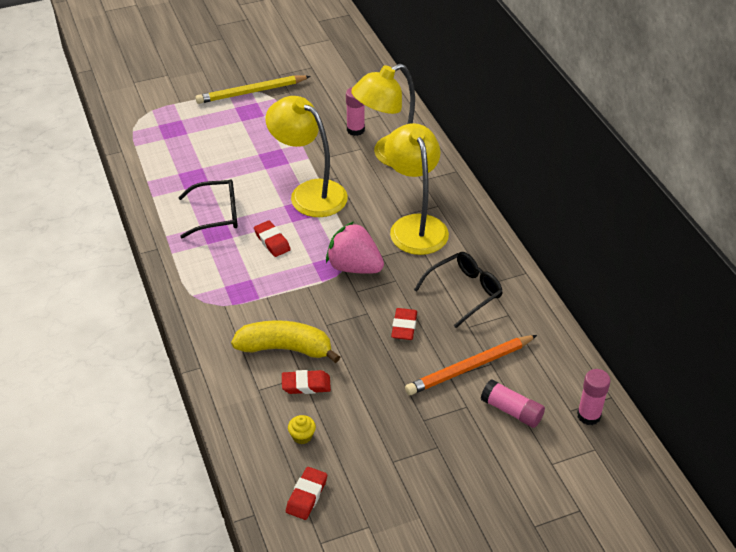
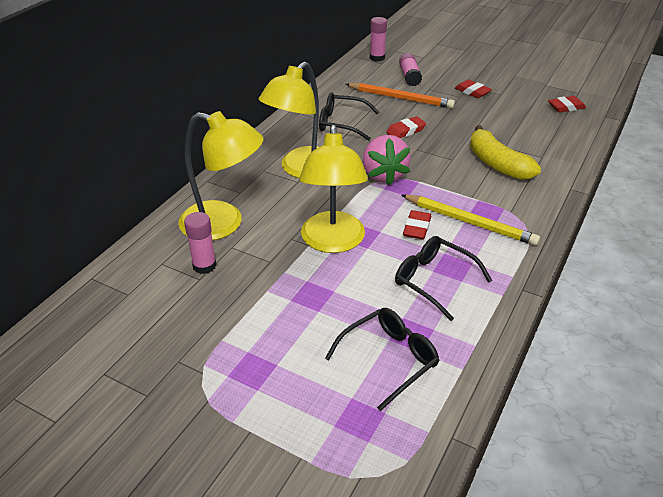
camera: 130 degrees left, 5 degrees down
(190, 159) = (389, 359): none -> black glasses
(251, 92) = (211, 396): yellow pencil -> yellow pencil (470, 222)
(302, 436) = (539, 126): yellow cupcake -> none
(306, 385) = (507, 142): red eraser -> red eraser (472, 92)

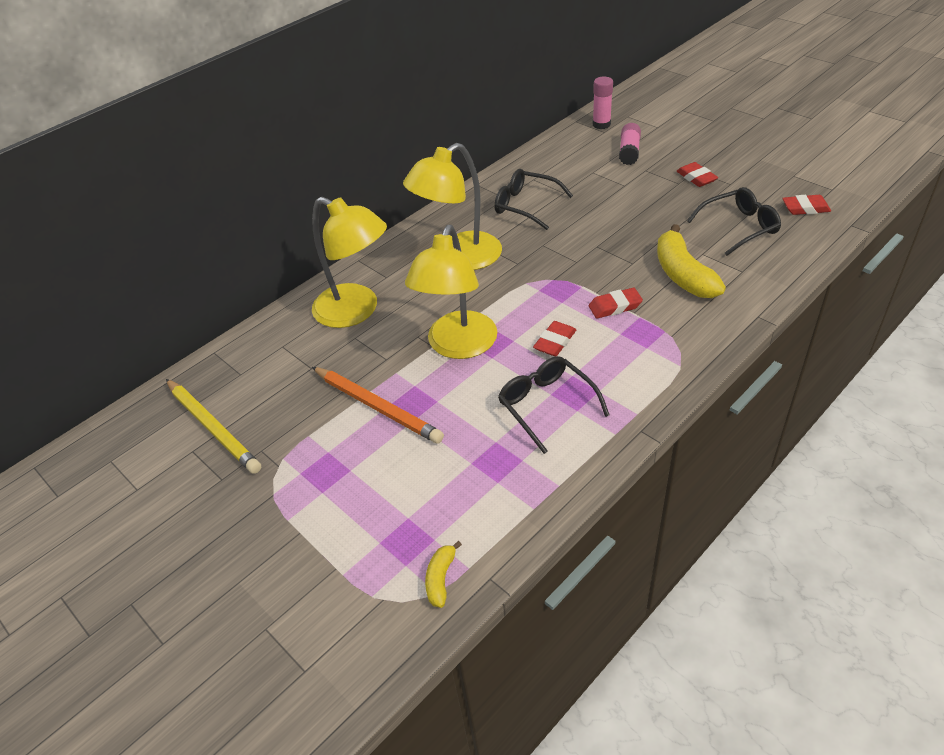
camera: 20 degrees right, 5 degrees up
(204, 266) = (321, 354): pink glue stick -> none
(384, 175) = (546, 273): pink strawberry -> none
(389, 359) = (462, 484): black glasses -> black glasses (739, 227)
(401, 98) = (606, 179): orange pencil -> orange pencil (377, 407)
(405, 131) = (594, 222): red eraser -> red eraser (615, 306)
(407, 446) = (441, 578): none -> yellow banana
(470, 222) = (617, 343): yellow pencil -> yellow pencil (213, 428)

